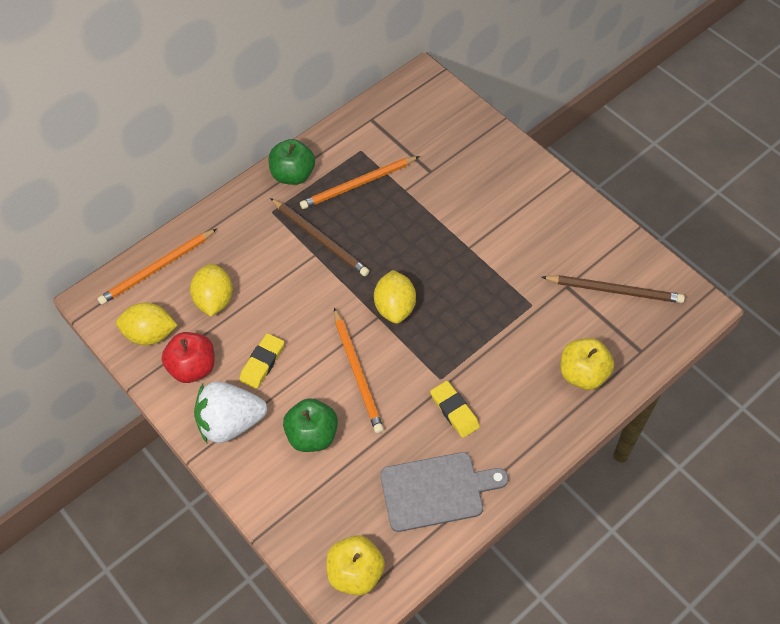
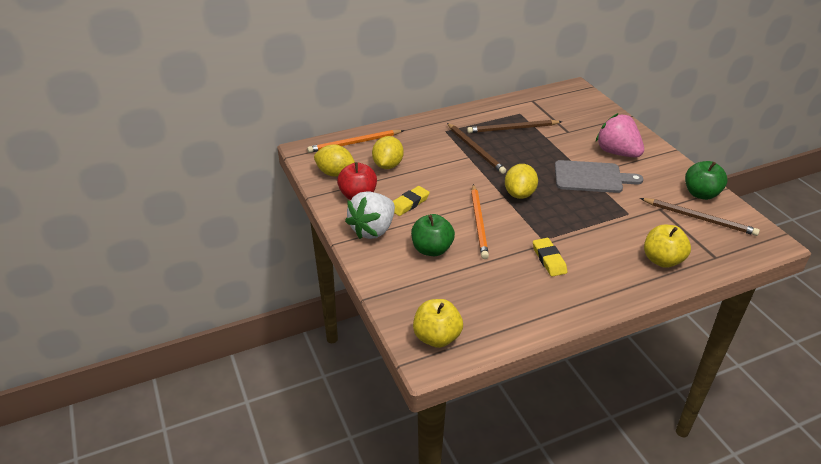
camera: 15 degrees right, 20 degrees down
(231, 422) = (373, 230): white strawberry -> white strawberry turned 60 degrees counterclockwise
(293, 175) = (467, 116): green apple -> green apple (701, 194)
(358, 184) = (512, 129): orange pencil -> brown pencil
(436, 491) = (520, 303): grey cutting board -> grey cutting board (591, 177)
(499, 196) = (617, 153): none -> pink strawberry

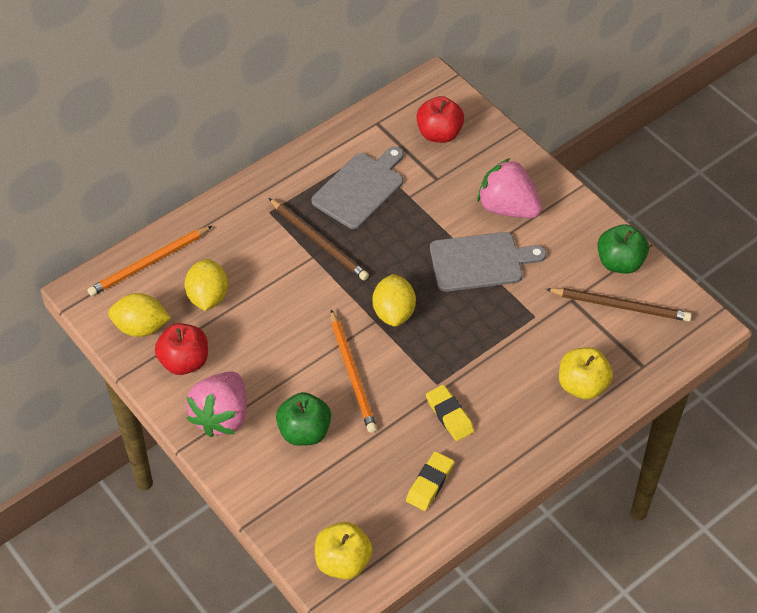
camera: 15 degrees left, 15 degrees up
(373, 230) = (222, 416): white strawberry -> pink strawberry
(409, 203) = (255, 360): yellow eraser -> yellow eraser (429, 483)
(512, 129) = (360, 188): brown pencil -> grey cutting board
(574, 111) = (439, 134): none -> red apple

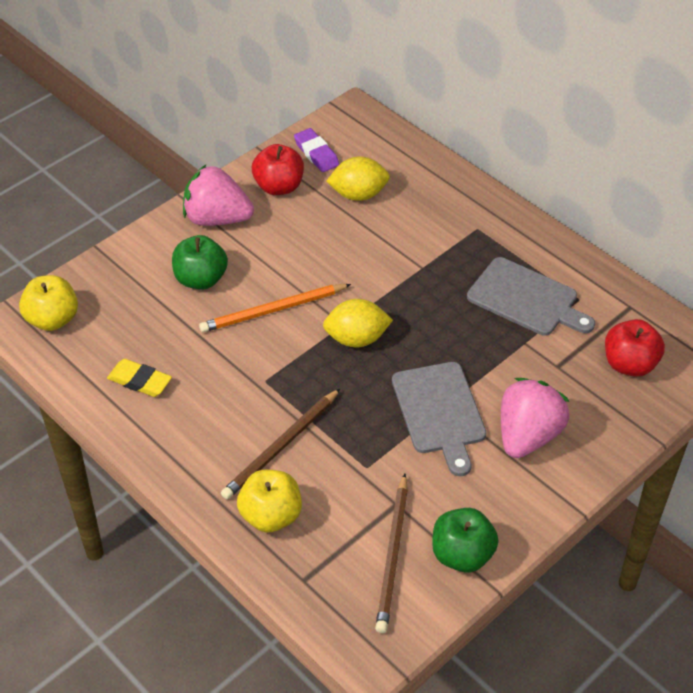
camera: 85 degrees right, 5 degrees down
(141, 327) = (316, 153): yellow lemon -> purple eraser
(149, 263) = (394, 149): orange pencil -> none
(319, 241) = (444, 271): brown pencil -> brown pencil (281, 446)
(449, 415) = (224, 393): yellow eraser -> none

